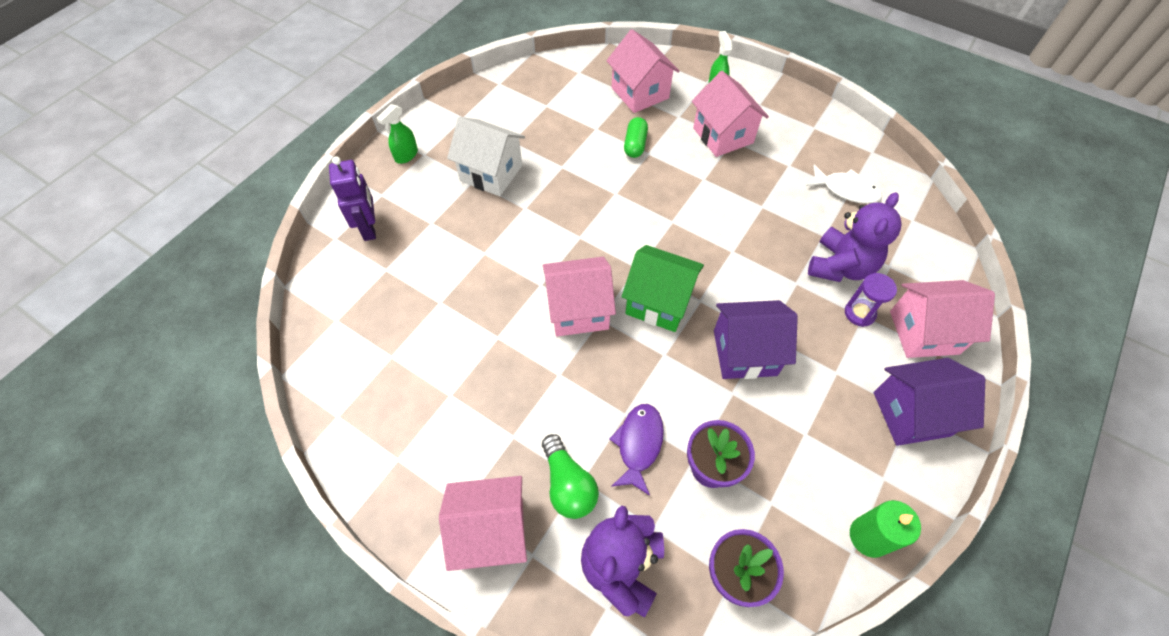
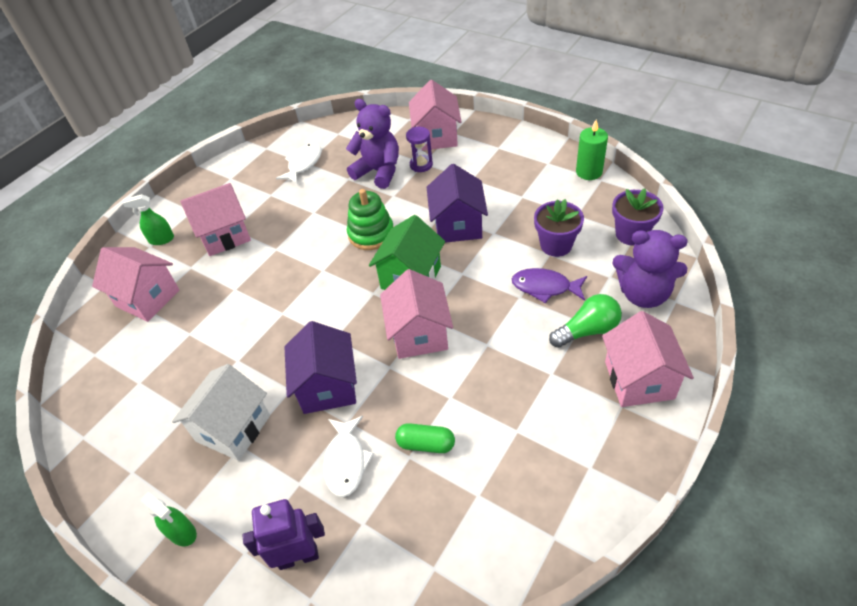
camera: 85 degrees left, 10 degrees down
(444, 254) = (346, 461): none -> white fish
(635, 145) = (221, 300): green capsule -> green capsule (426, 444)
(640, 93) = (147, 298): pink house -> pink house turned 60 degrees clockwise
(728, 262) = (371, 234): none -> green stacking toy
(911, 414) = (500, 147): purple house -> purple house (328, 386)

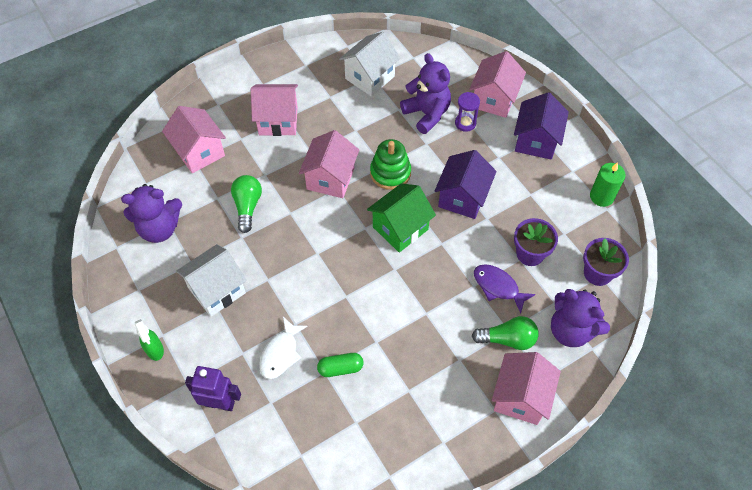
camera: 20 degrees right, 10 degrees up
(131, 393) = (159, 228): none -> purple teddy bear
(161, 239) = (229, 102): green spray bottle -> none
(229, 327) = (247, 206): none -> green light bulb
(303, 164) = (370, 77): white fish -> white house
(328, 386) = (295, 290): purple house -> purple house (536, 141)
(419, 334) = (381, 280): pink house -> pink house (330, 178)
(426, 444) = (340, 368): green capsule -> green capsule turned 45 degrees counterclockwise

